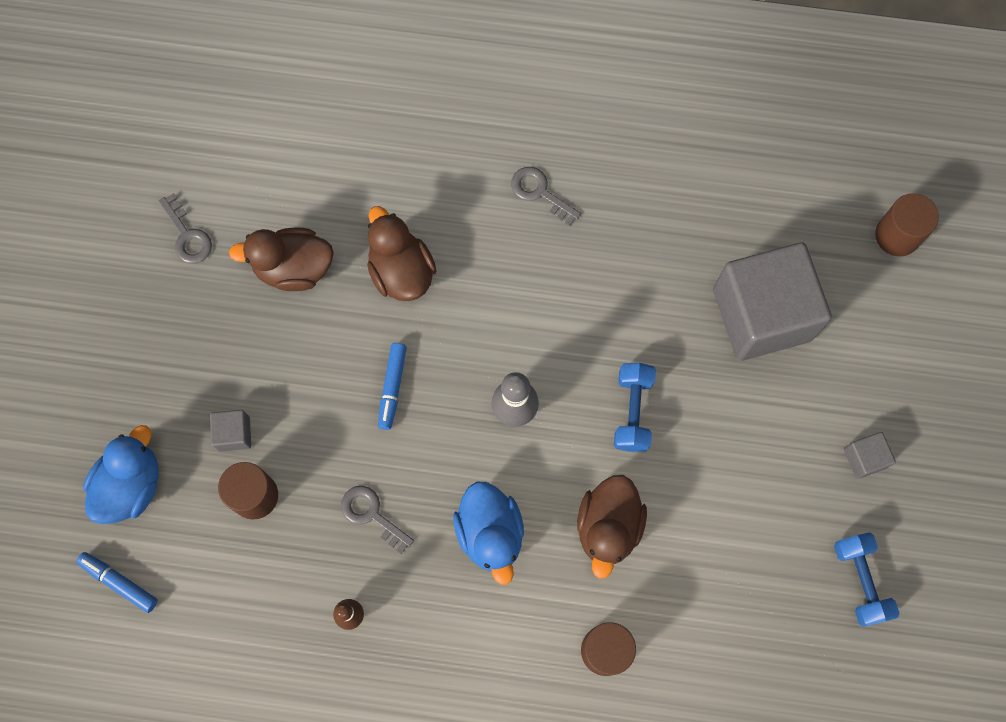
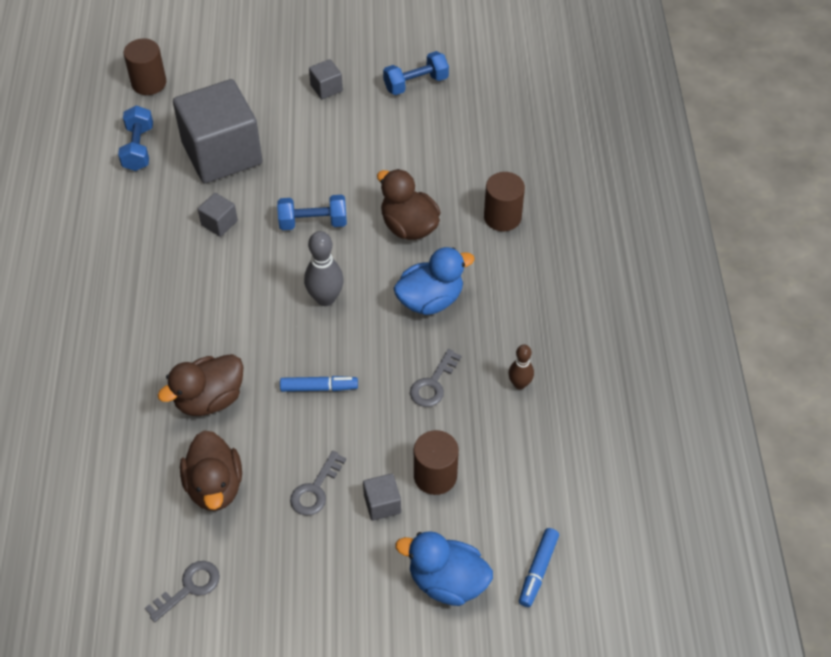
camera: 100 degrees left, 20 degrees down
(540, 193) = (126, 308): grey key -> grey key (315, 490)
(608, 527) = (408, 226): brown duck -> brown duck turned 135 degrees counterclockwise
(648, 302) = (219, 223): none -> grey cube
(783, 217) = (138, 148): none -> blue dumbbell

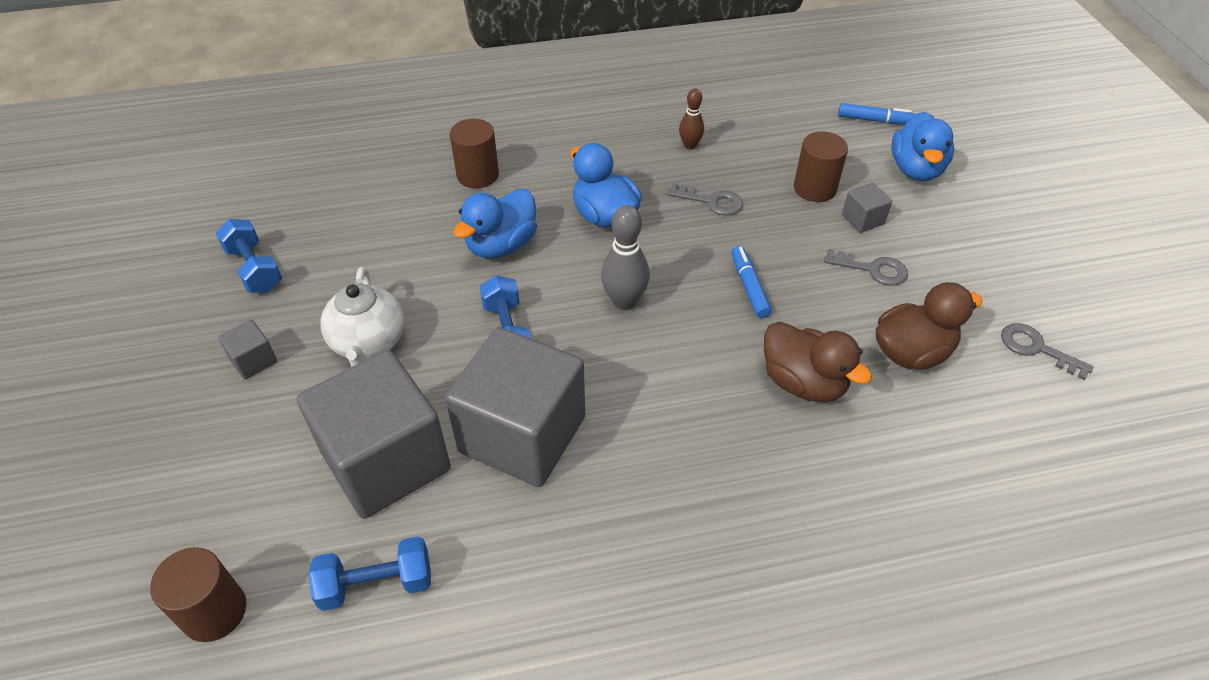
camera: 100 degrees left, 5 degrees down
(219, 223) = (522, 434): grey cube -> grey cube, size x2.49
(325, 145) = (369, 343): none -> white teapot
(408, 226) = (501, 245): brown duck -> blue duck

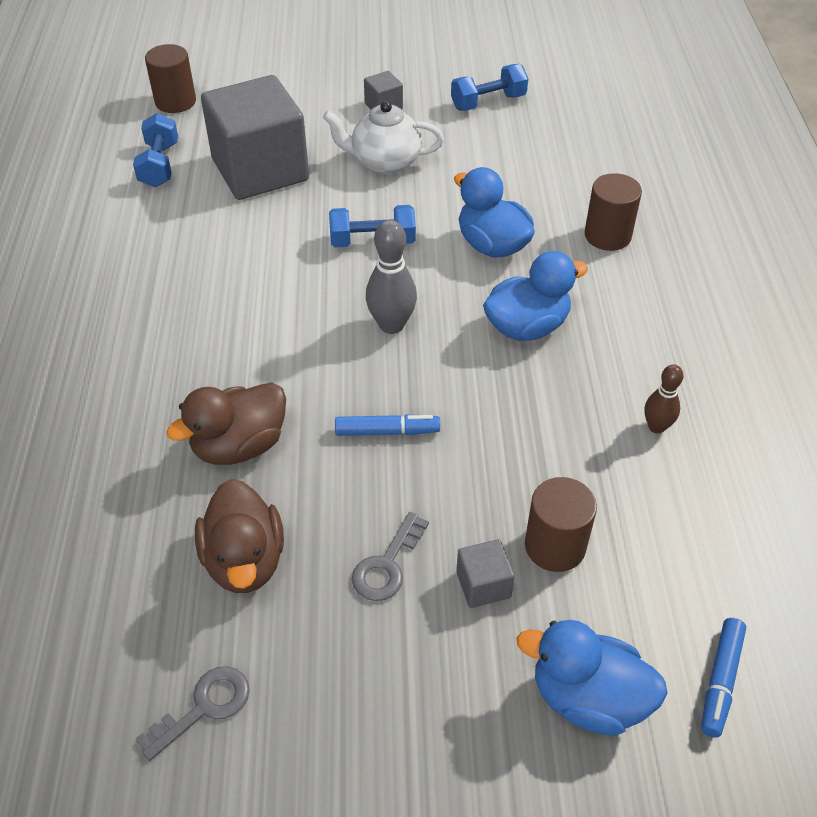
camera: 100 degrees right, 0 degrees up
(522, 434) = (256, 242): grey cube -> none
(711, 201) = (540, 427): grey key -> none

